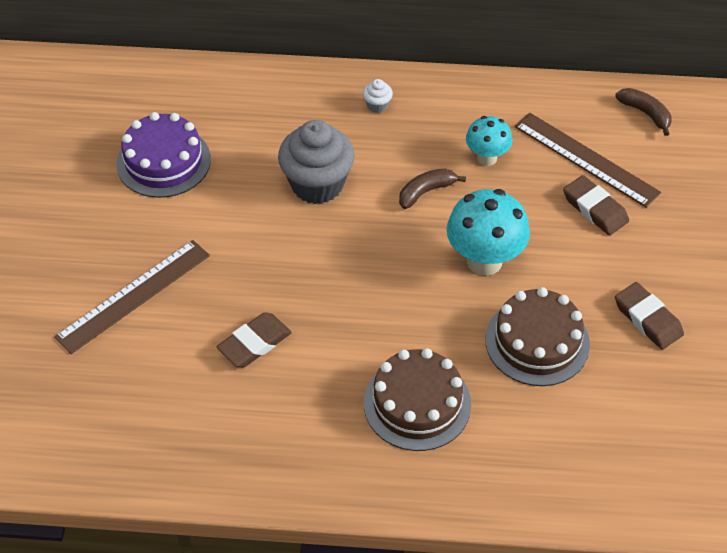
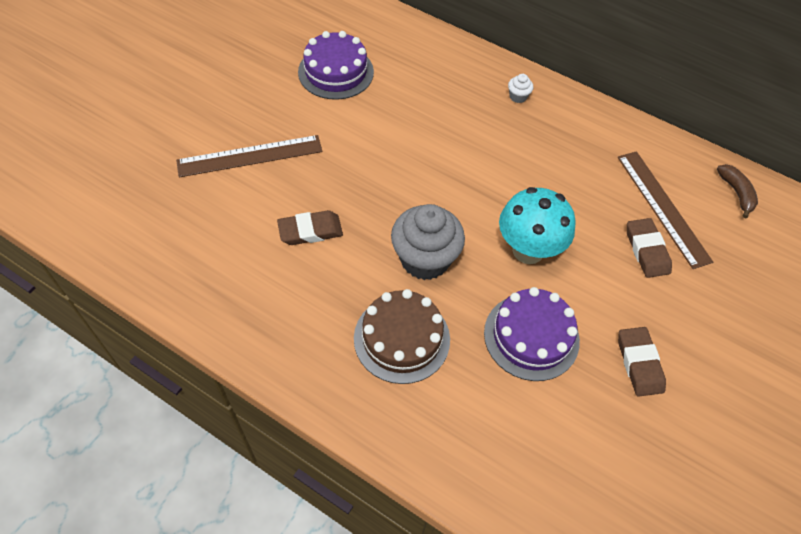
camera: 25 degrees right, 5 degrees up
(317, 184) = (435, 135): grey cupcake -> grey cupcake (425, 259)
(426, 192) = (515, 176): brown banana -> none
(487, 158) = (579, 171): turquoise mushroom -> none
(537, 342) = (531, 336): brown cake -> purple cake

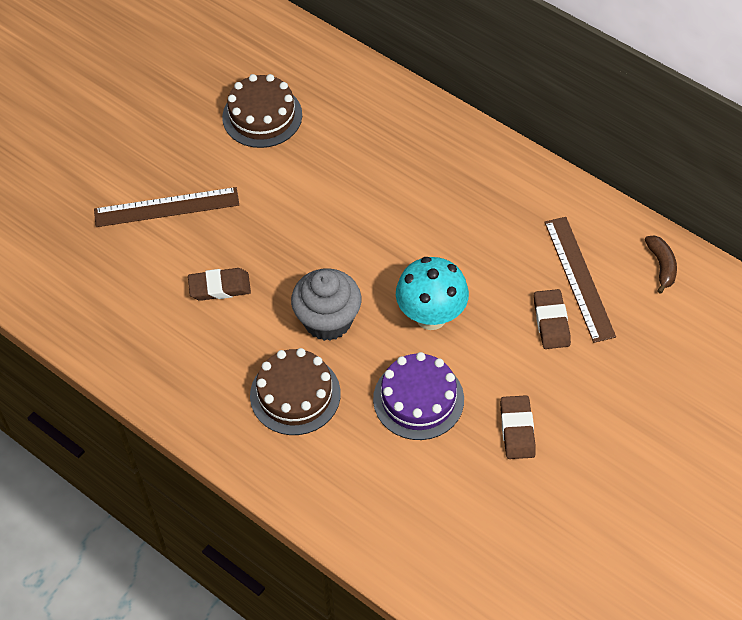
camera: 10 degrees right, 0 degrees up
(336, 72) = (262, 116): purple cake -> brown cake
(518, 97) = (452, 150): white cupcake -> none

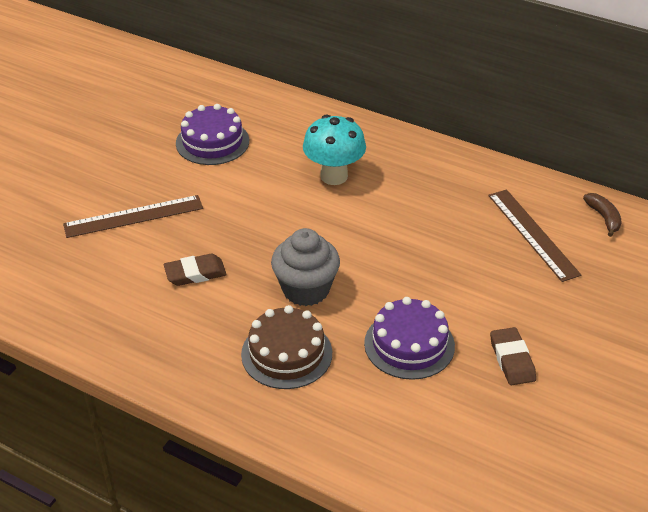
camera: 10 degrees left, 15 degrees down
(262, 116) = (212, 142): brown cake -> purple cake
(431, 316) = (404, 276): turquoise mushroom -> turquoise mushroom (334, 176)
(551, 322) = (517, 269): brown eraser -> none

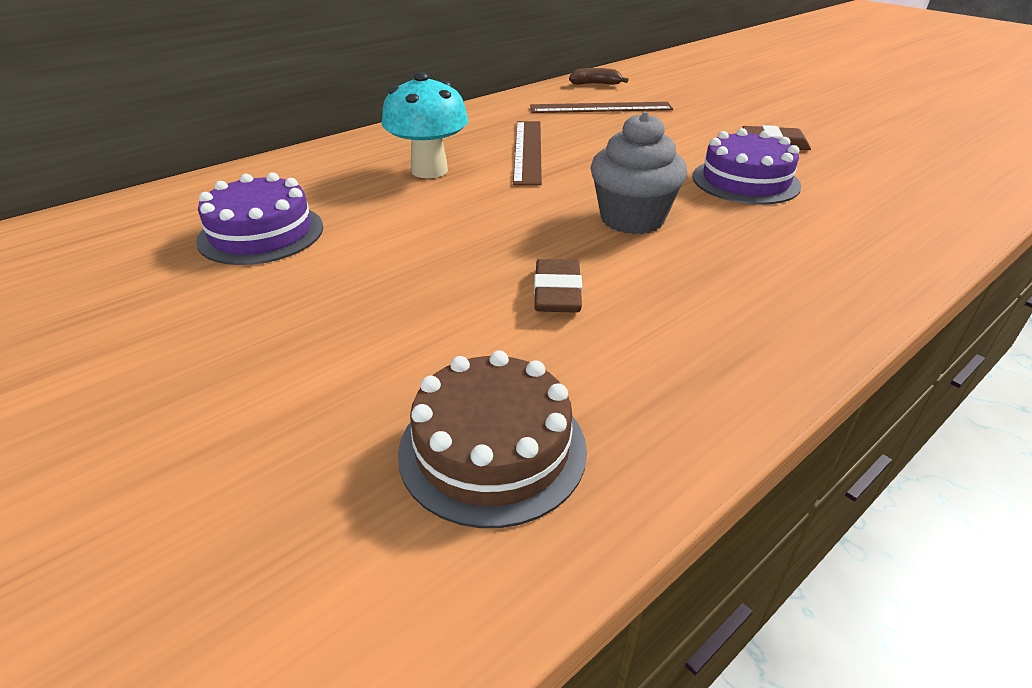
camera: 70 degrees left, 5 degrees down
(133, 216) = (371, 331): brown ruler -> brown ruler (528, 151)
(286, 353) = (750, 250): brown cake -> brown cake (492, 449)

